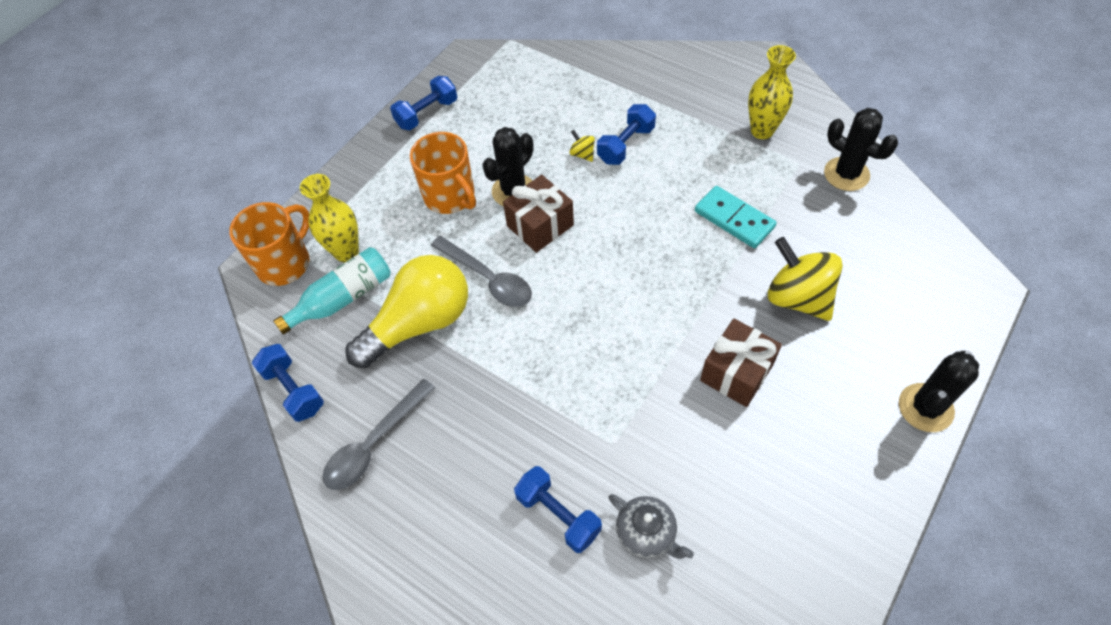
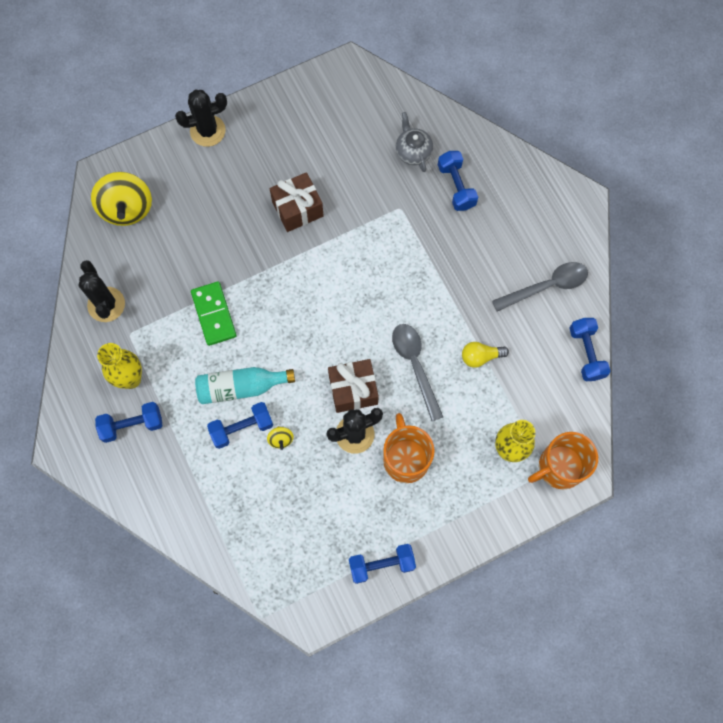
camera: 155 degrees left, 15 degrees up
(343, 298) = (526, 409): turquoise bottle -> turquoise bottle (241, 387)
(419, 323) = (480, 357): yellow light bulb -> yellow light bulb, size x0.45
(727, 100) = (132, 425): none -> blue dumbbell
(734, 219) = (214, 314): turquoise domino -> green domino
(797, 297) = (221, 234): yellow spinning top -> yellow spinning top (127, 208)

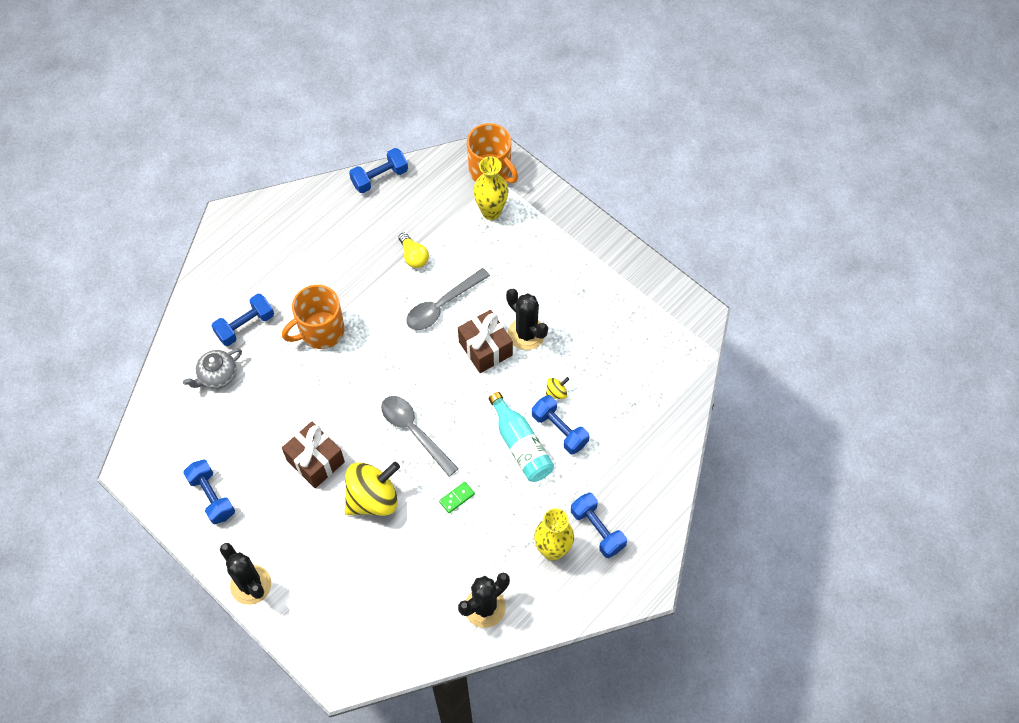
camera: 110 degrees left, 10 degrees down
(127, 208) = (370, 632): yellow spinning top -> yellow spinning top (373, 498)
(214, 314) = (457, 498): green domino -> green domino, size x0.52
(381, 564) = (631, 276): blue dumbbell -> blue dumbbell (212, 496)
(406, 458) = (531, 286): orange mug -> orange mug (321, 331)
(546, 286) = (326, 224): grey spoon -> grey spoon (414, 432)

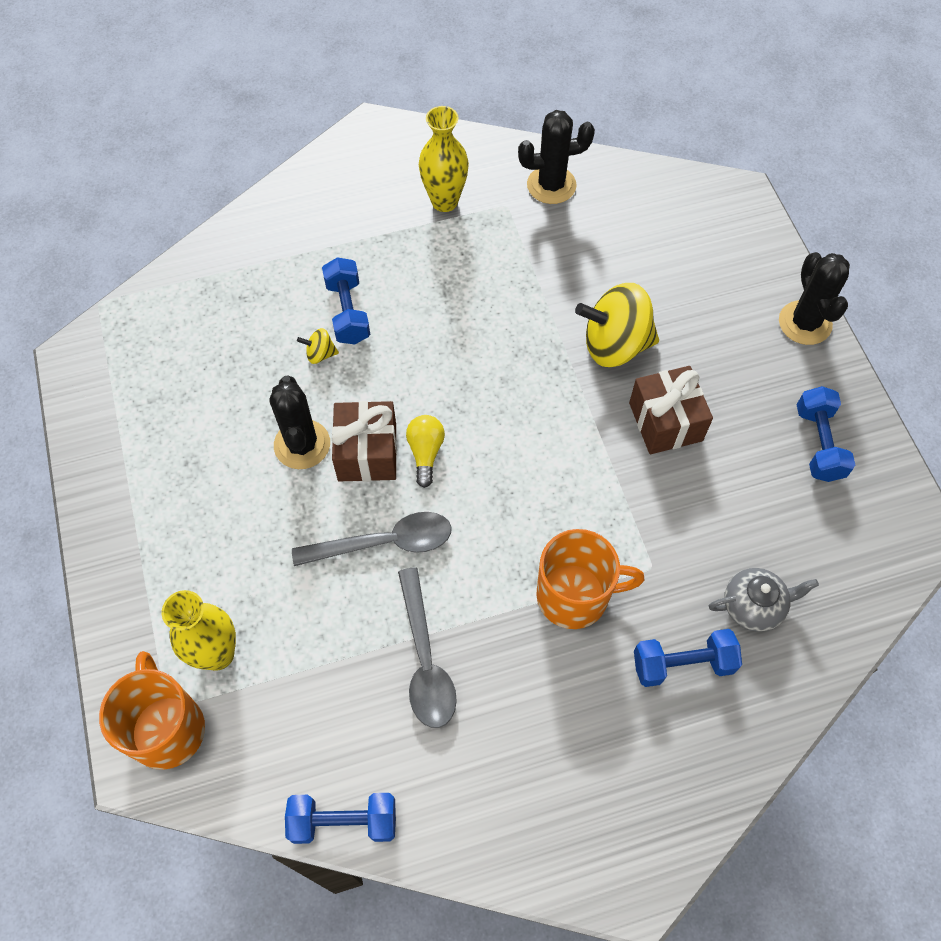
camera: 150 degrees left, 0 degrees up
(414, 256) = (377, 642): yellow light bulb -> yellow light bulb (425, 452)
(414, 432) = (522, 395): grey spoon -> grey spoon (425, 659)
(457, 498) = (516, 299): green domino -> none
(521, 445) = (404, 317): turquoise bottle -> none
(597, 529) = (383, 197): blue dumbbell -> none

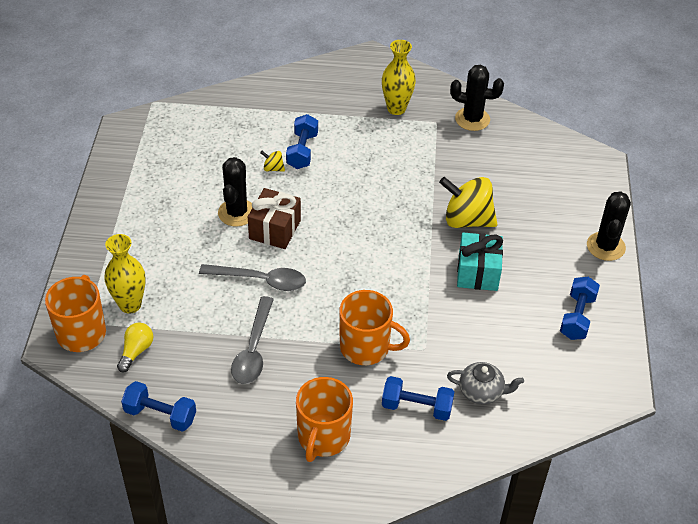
camera: 20 degrees right, 15 degrees down
(425, 452) = (311, 241): yellow light bulb -> yellow light bulb (136, 351)
(582, 763) = (323, 437): none -> orange mug
(665, 422) = (478, 272): brown gift -> turquoise gift

